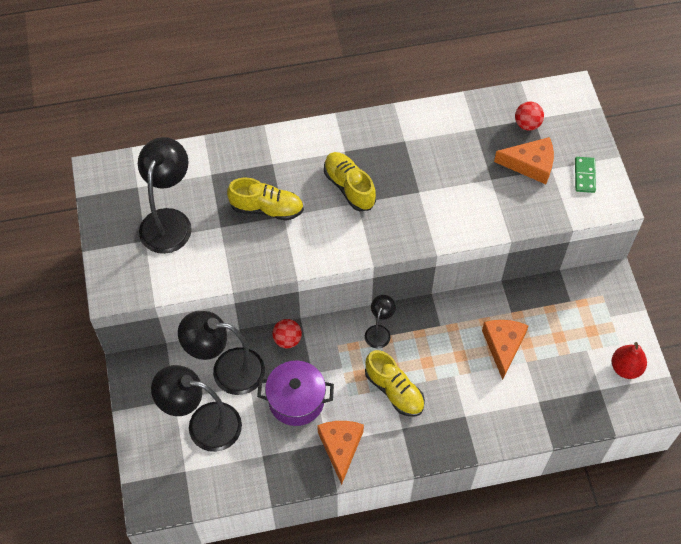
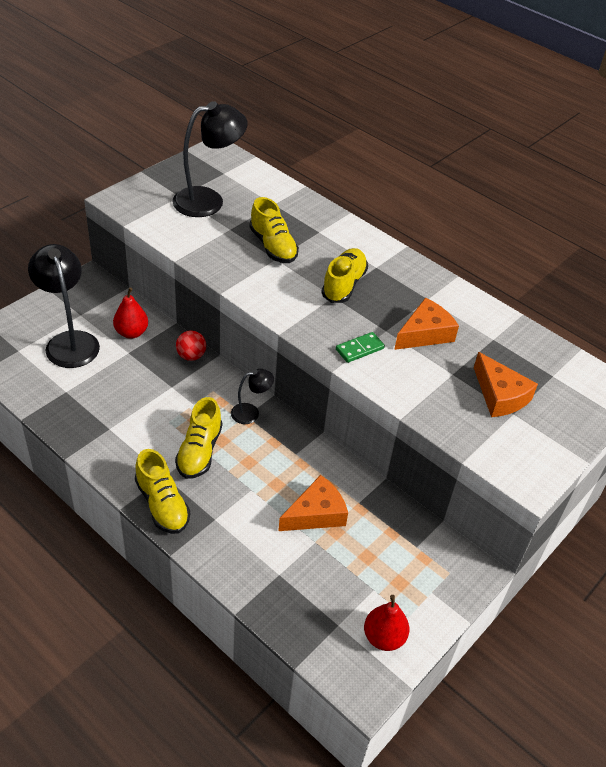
camera: 50 degrees right, 15 degrees down
(227, 370) = (131, 332): black lamp -> red pear
(296, 400) = (136, 388): purple pot -> none
(340, 447) = (112, 440): orange cheese -> orange cheese (425, 333)
(429, 444) = (162, 504): none -> yellow shoe
(527, 124) = (541, 373): red ball -> none
(584, 176) = (534, 443): green domino -> green domino (359, 349)

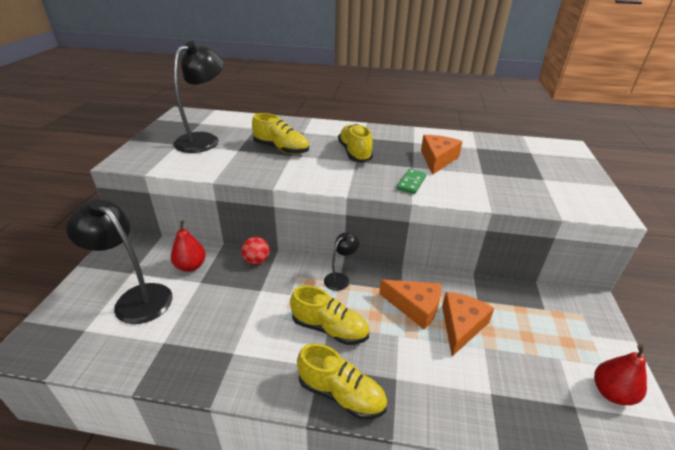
camera: 30 degrees left, 10 degrees down
(199, 451) = (330, 328): yellow shoe -> yellow shoe turned 45 degrees counterclockwise
(500, 395) = (523, 173): orange cheese -> orange cheese (415, 307)

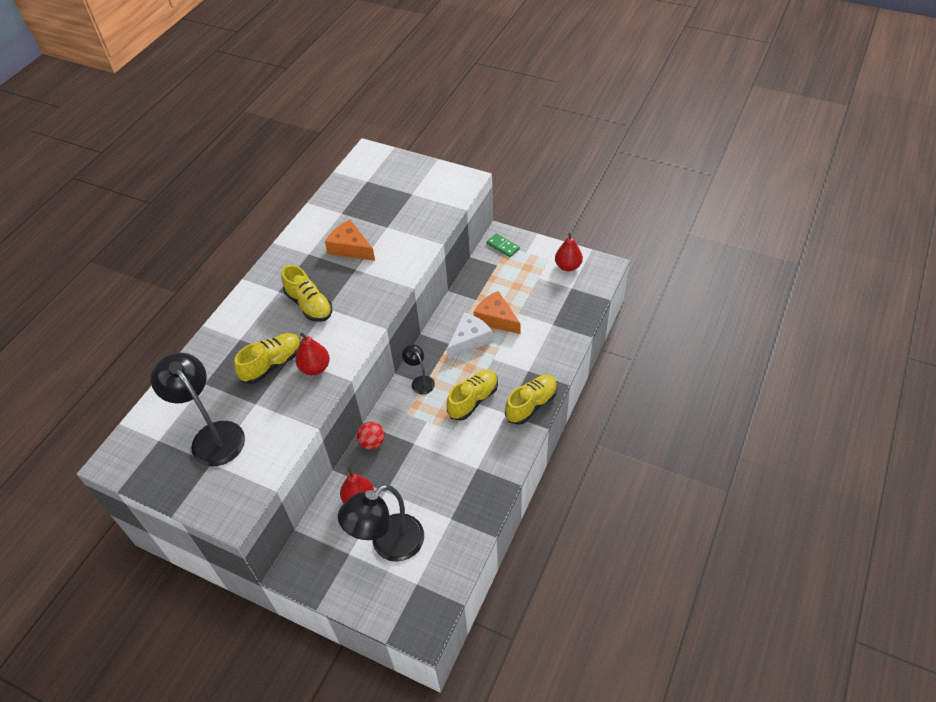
camera: 70 degrees left, 15 degrees up
(283, 168) = (315, 368): none -> red pear
(354, 153) = (309, 305): yellow shoe -> yellow shoe turned 135 degrees counterclockwise
(411, 183) = (382, 279): green domino -> green domino (503, 246)
(415, 307) = (469, 340): orange cheese -> white cheese

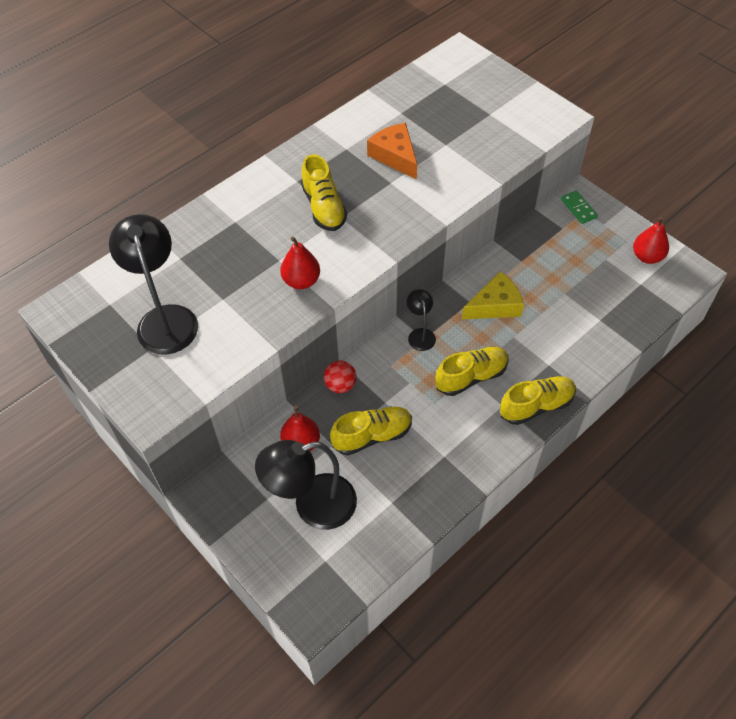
camera: 20 degrees right, 5 degrees up
(272, 364) = (258, 261): yellow shoe -> yellow shoe (372, 436)
(469, 340) = (495, 305): white cheese -> yellow cheese
(496, 318) = (536, 291): orange cheese -> none

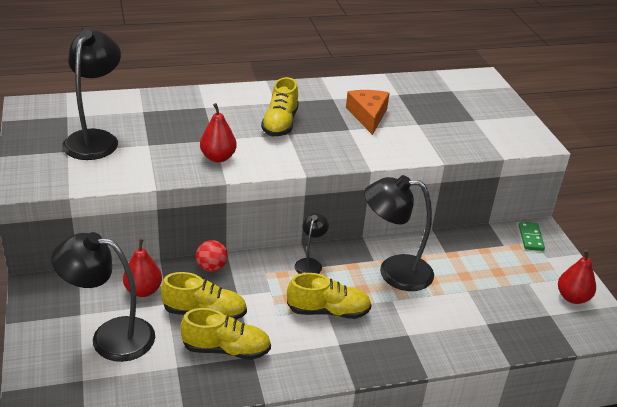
camera: 25 degrees right, 20 degrees down
(495, 305) = (394, 272): yellow cheese -> black lamp
(536, 406) = (370, 359): yellow shoe -> yellow shoe (226, 349)

